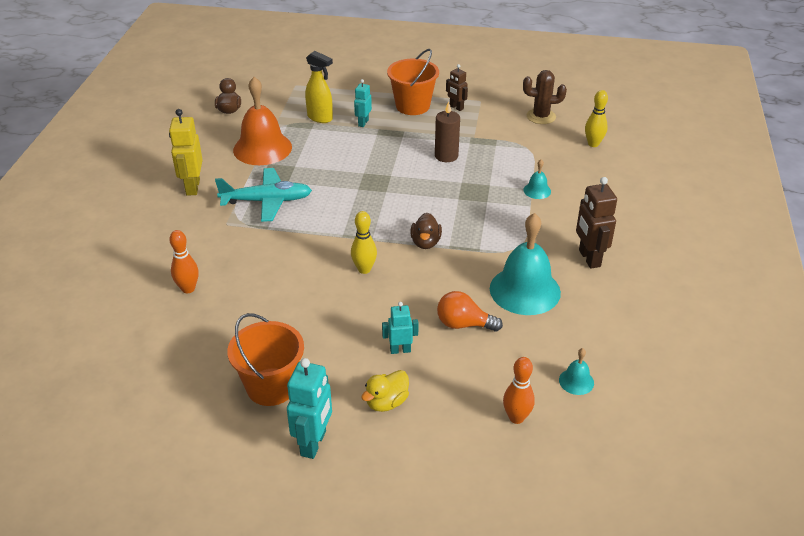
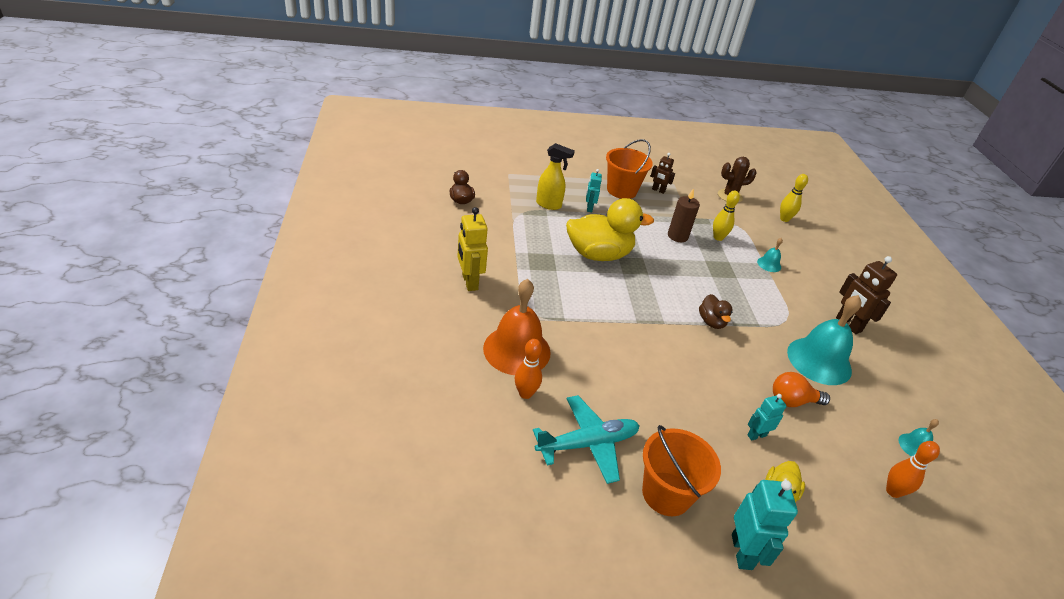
camera: 20 degrees left, 0 degrees up
(262, 148) = (513, 237): orange bell -> orange bell (517, 350)
(267, 201) = (548, 291): turquoise plane -> turquoise plane (588, 444)
(343, 169) = (598, 254): none -> yellow duck
(364, 269) = (676, 354): yellow bowling pin -> yellow bowling pin (718, 237)

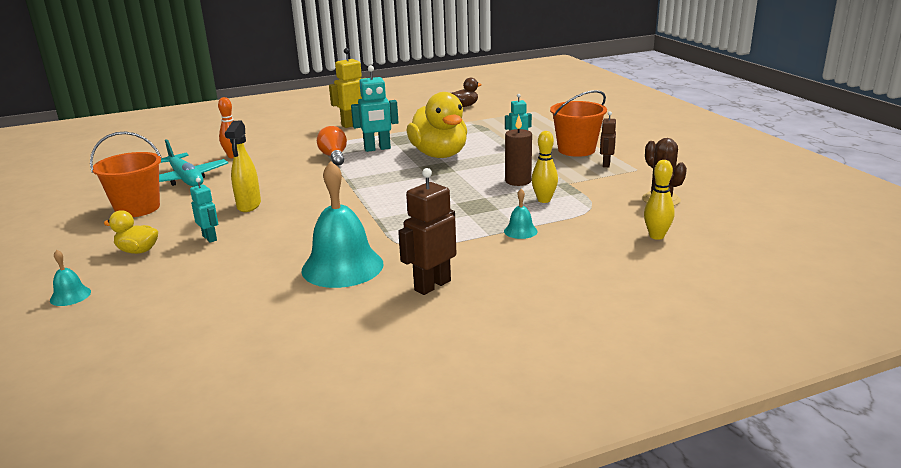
camera: 80 degrees right, 15 degrees down
(517, 350) = (281, 147): orange bell -> none
(549, 205) = (501, 129): yellow spray bottle -> yellow spray bottle (249, 206)
(711, 322) = (371, 208): brown duck -> none
(742, 552) = (77, 239): turquoise robot -> turquoise robot (377, 149)
(792, 401) = (265, 253): orange light bulb -> orange light bulb (334, 157)
(893, 491) = (142, 311): orange bowling pin -> none
(914, 446) = (213, 328): turquoise bell -> turquoise bell (70, 296)

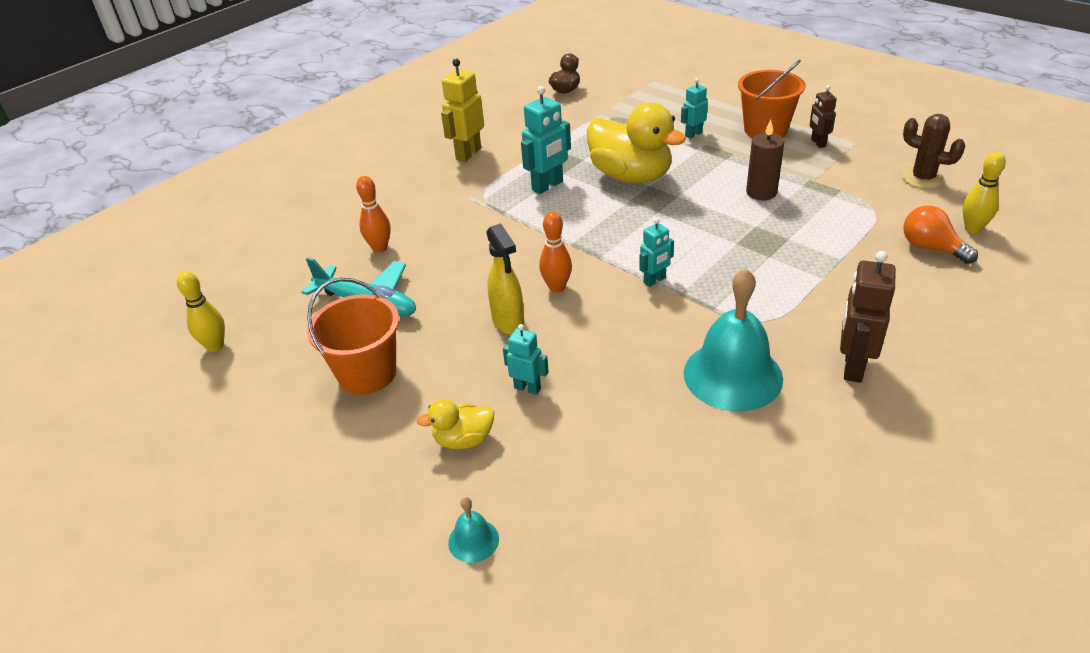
camera: 25 degrees left, 15 degrees up
(303, 197) = (557, 287): none -> orange bowling pin
(334, 157) = (512, 213): orange light bulb -> orange light bulb (931, 248)
(369, 208) = (654, 280): none -> turquoise robot
(520, 231) = (846, 262): turquoise bell -> none
(544, 200) = (818, 212): yellow bowling pin -> yellow bowling pin (215, 346)

